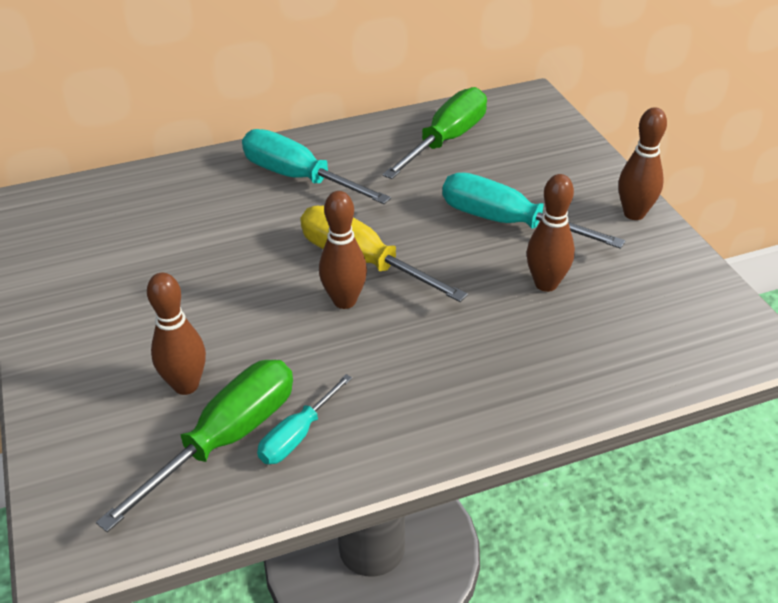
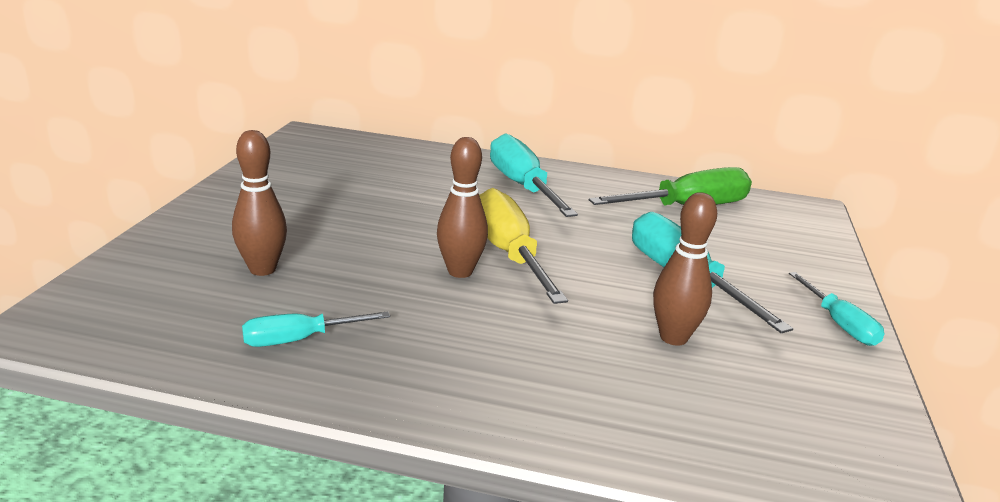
camera: 30 degrees right, 15 degrees down
(227, 438) = (244, 315): green screwdriver -> none
(634, 214) = (840, 324): brown bowling pin -> turquoise screwdriver

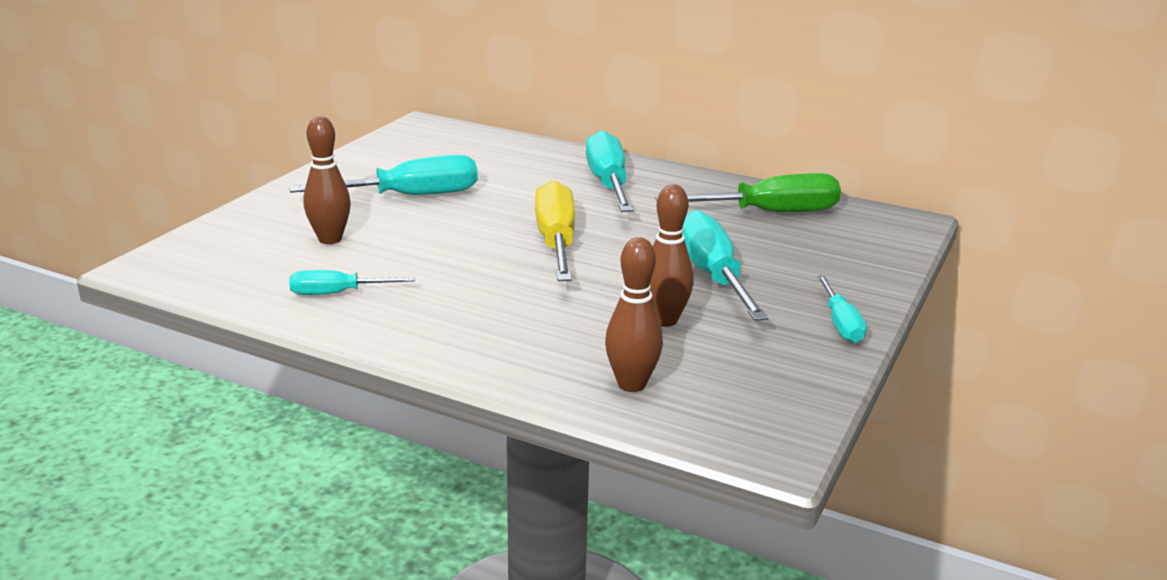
camera: 15 degrees right, 0 degrees up
(331, 211) = (411, 196): none -> turquoise screwdriver
(460, 271) = (501, 253): brown bowling pin -> brown bowling pin (631, 384)

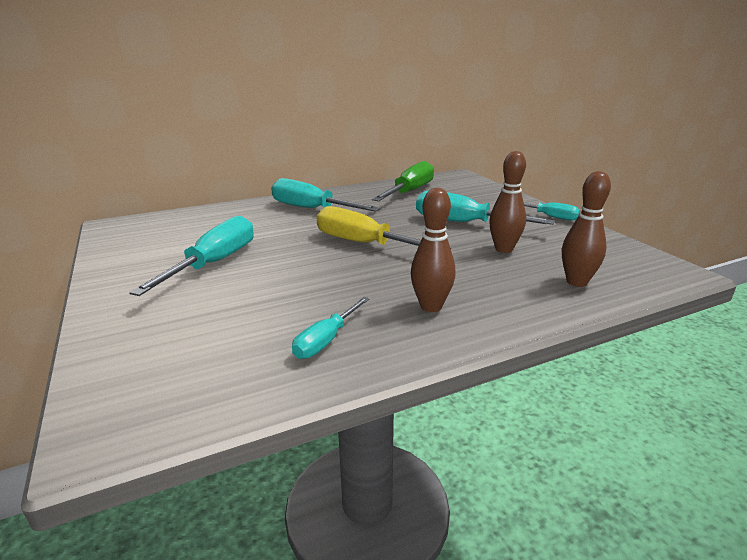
camera: 50 degrees left, 0 degrees up
(330, 239) = (226, 313): brown bowling pin -> brown bowling pin (431, 306)

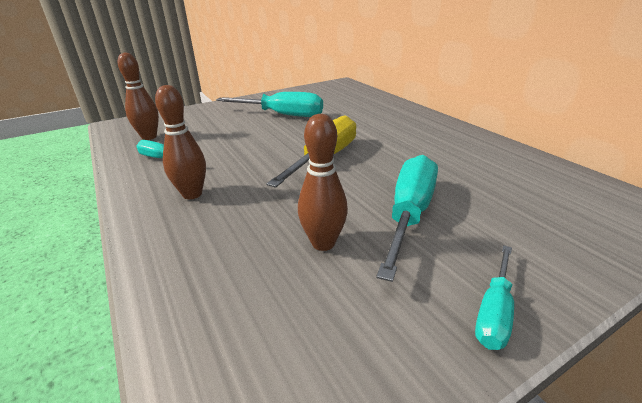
camera: 85 degrees right, 5 degrees up
(311, 209) = (407, 128): turquoise screwdriver -> none
(410, 191) = (515, 173): green screwdriver -> none
(576, 282) = (217, 300): brown bowling pin -> brown bowling pin (149, 137)

